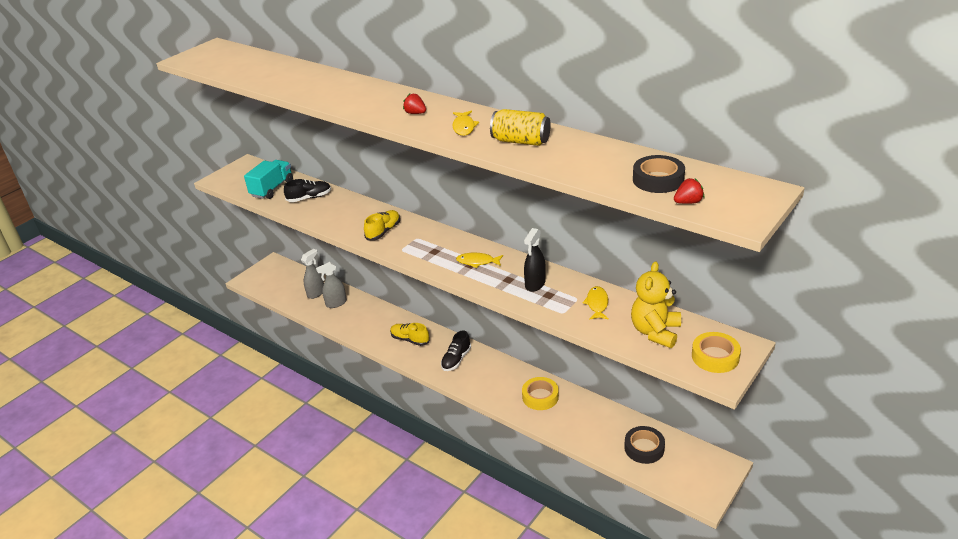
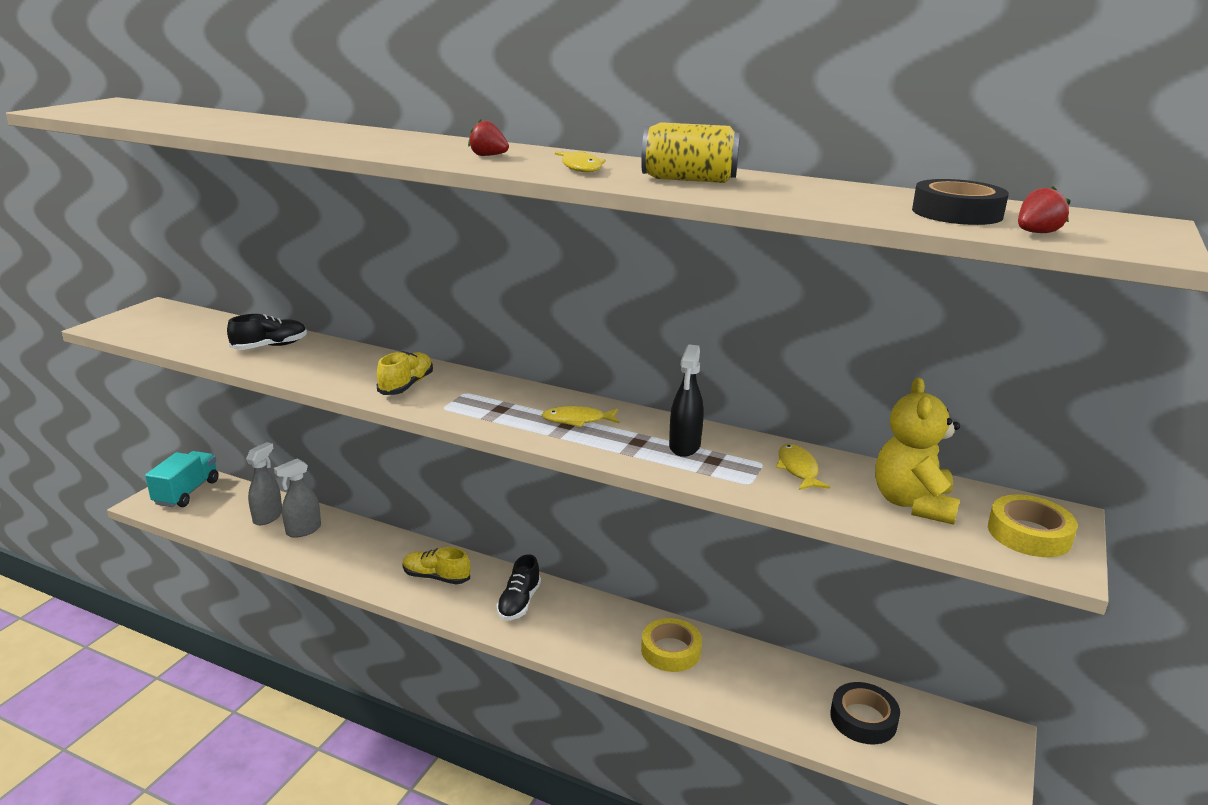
camera: 15 degrees left, 10 degrees down
(272, 189) = (203, 336): turquoise truck -> turquoise truck (187, 492)

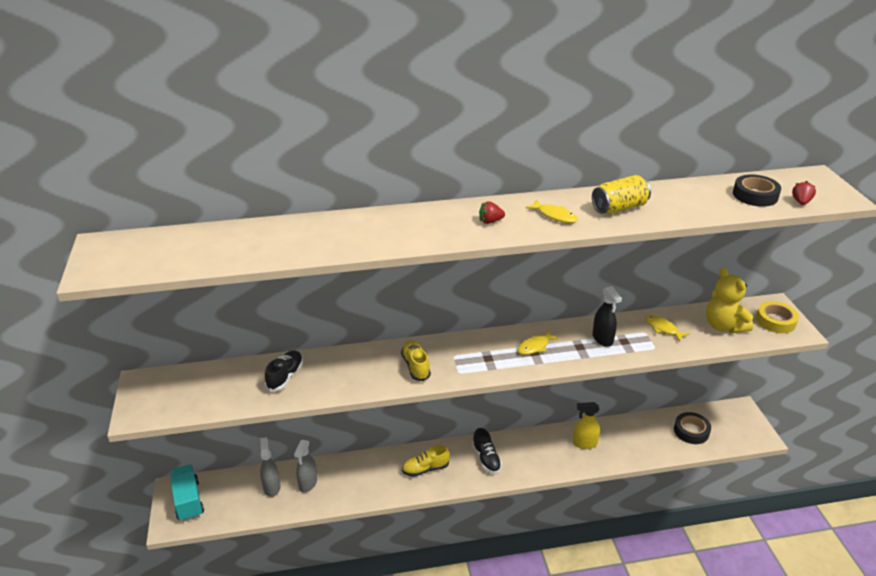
camera: 35 degrees left, 10 degrees up
(671, 650) = (584, 443): yellow tape -> yellow spray bottle

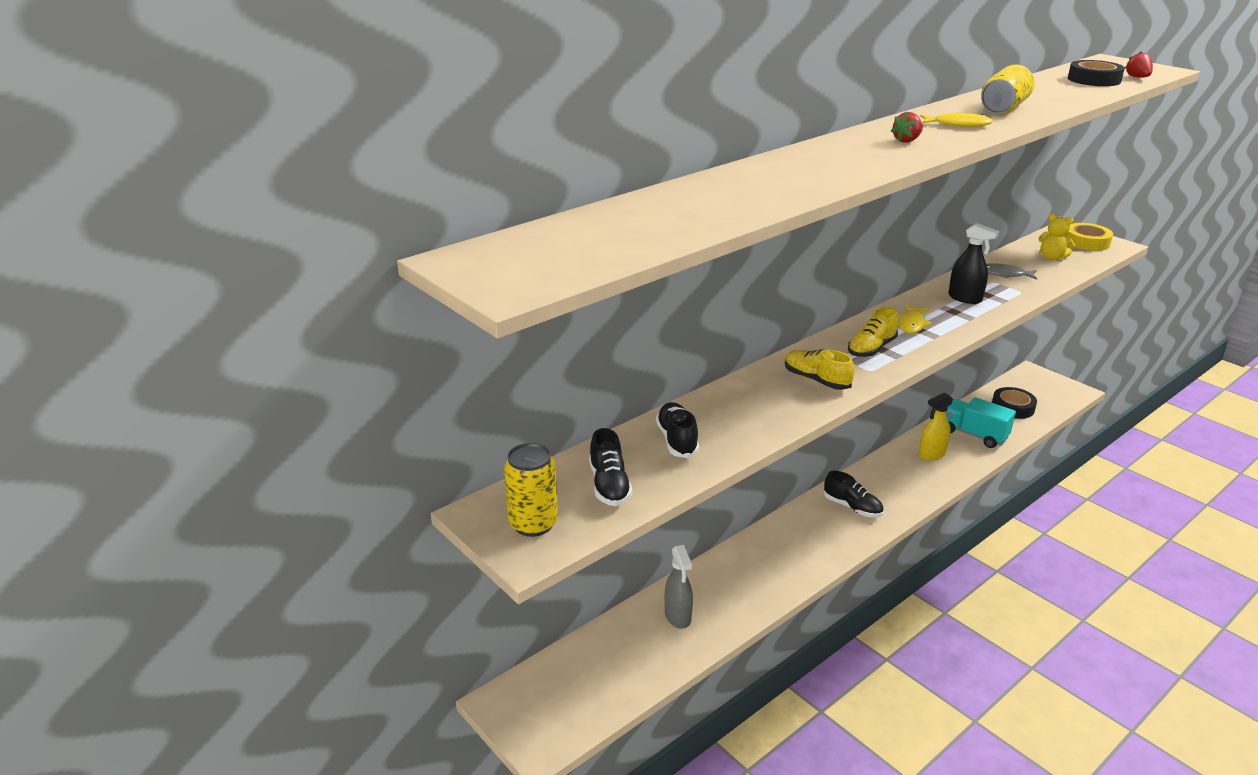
camera: 30 degrees left, 5 degrees down
(156, 399) = (533, 524): none -> yellow can
(188, 501) = (537, 706): turquoise truck -> turquoise truck (974, 434)
(217, 391) = (609, 485): none -> black shoe
(271, 487) = (636, 640): grey spray bottle -> none
(425, 469) = (799, 543): yellow shoe -> yellow shoe (871, 349)
(662, 328) = (1004, 274): yellow fish -> grey fish
(723, 326) = (1051, 257): yellow teddy bear -> yellow teddy bear, size x0.61

